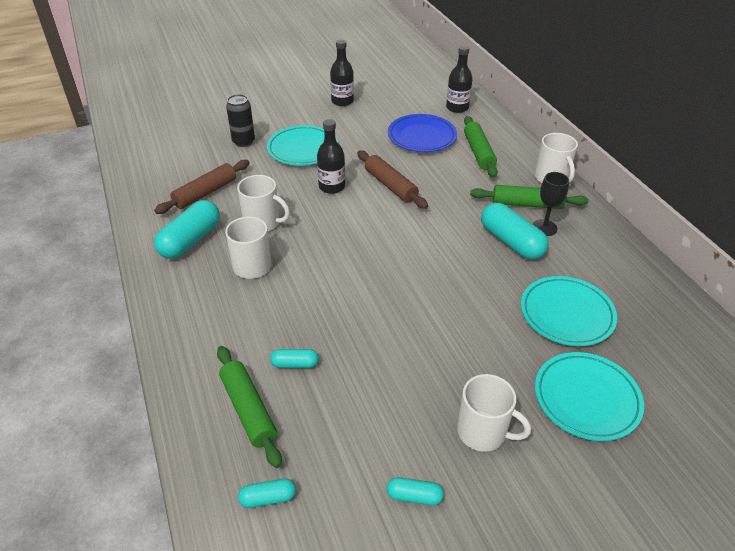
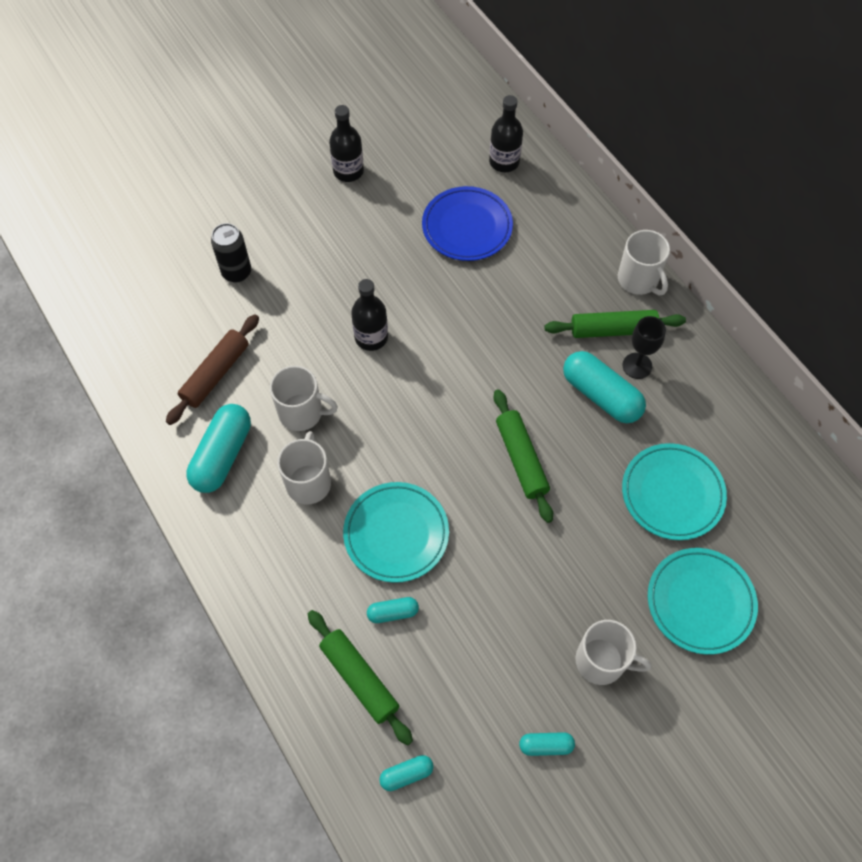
camera: 10 degrees left, 20 degrees up
(302, 149) = (318, 274): turquoise plate -> turquoise plate (396, 534)
(390, 186) = (444, 324): brown rolling pin -> none
(478, 152) = (543, 246): green rolling pin -> green rolling pin (521, 459)

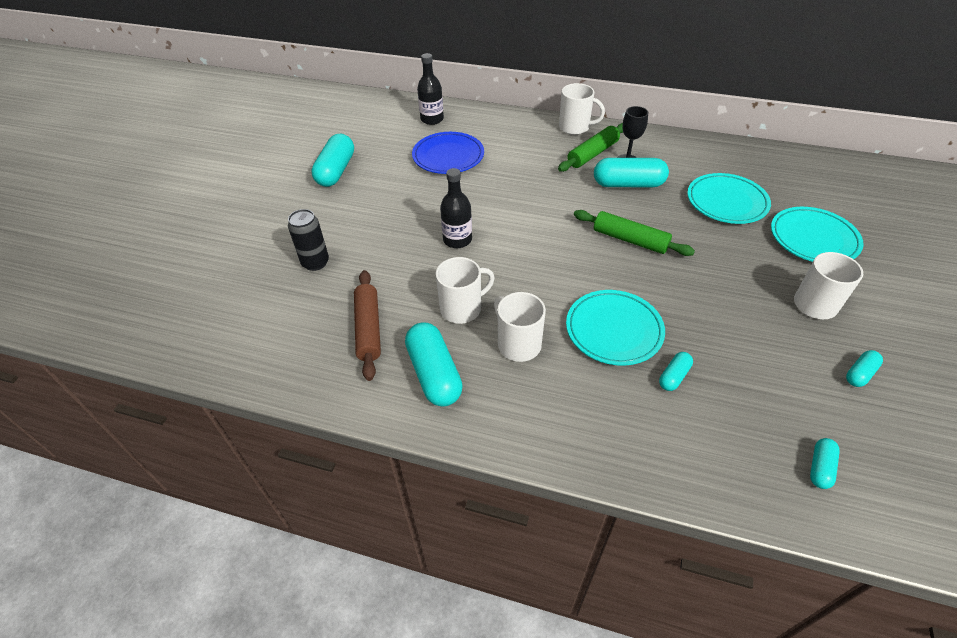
camera: 40 degrees left, 15 degrees down
(348, 171) = (336, 171): black bottle -> turquoise capsule
(359, 678) = (709, 435): green rolling pin -> none

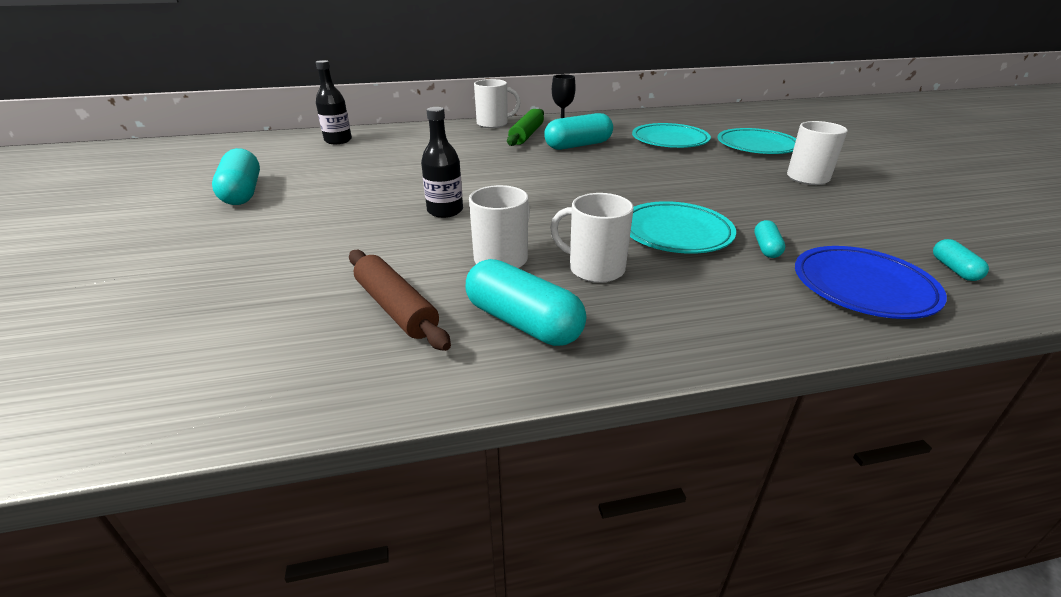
camera: 30 degrees left, 15 degrees down
(315, 263) = (268, 269): black can -> none
(448, 156) = (379, 159): blue plate -> blue plate (863, 287)
(630, 240) = (619, 175): green rolling pin -> none
(860, 374) = (892, 206): turquoise capsule -> none

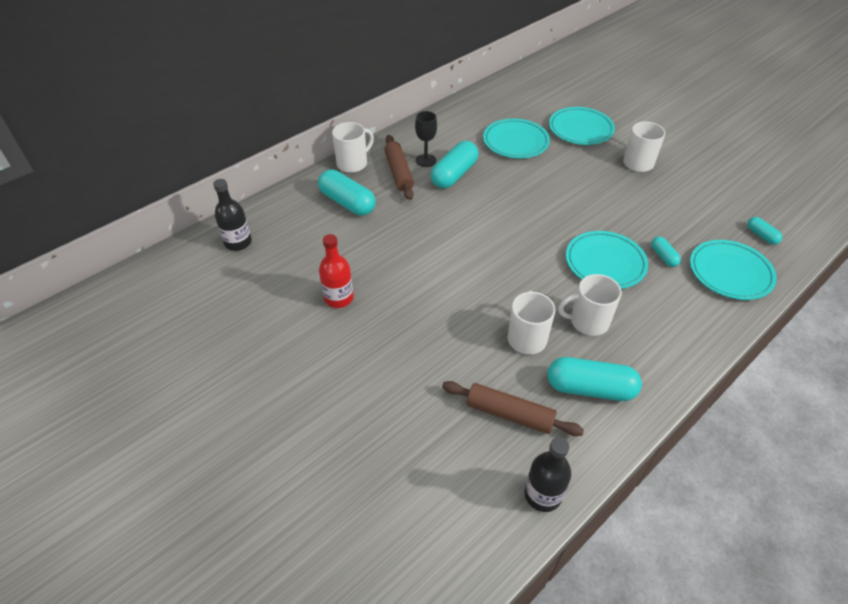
camera: 30 degrees left, 15 degrees up
(242, 192) = (248, 351): turquoise capsule -> turquoise capsule (347, 202)
(362, 185) = (339, 298): none -> red bottle
(445, 211) = (438, 303): black bottle -> black bottle (542, 495)
(526, 135) = (399, 172): green rolling pin -> brown rolling pin
(863, 287) = (730, 273): blue plate -> turquoise plate

